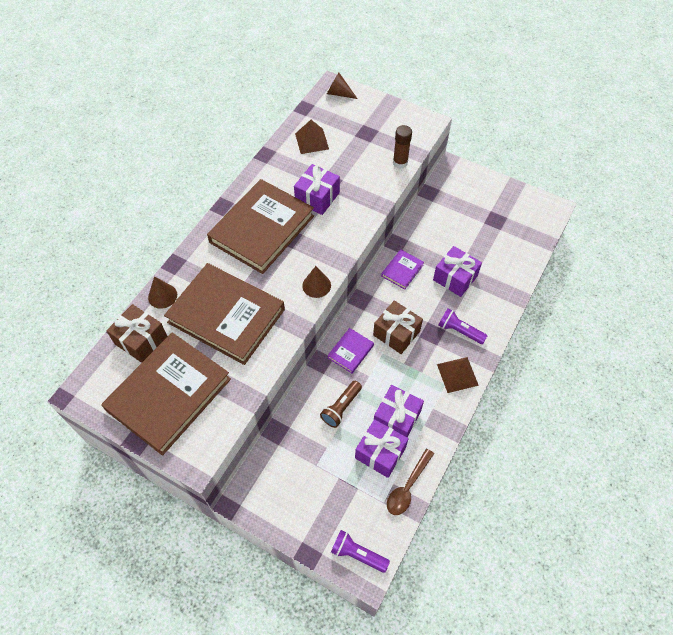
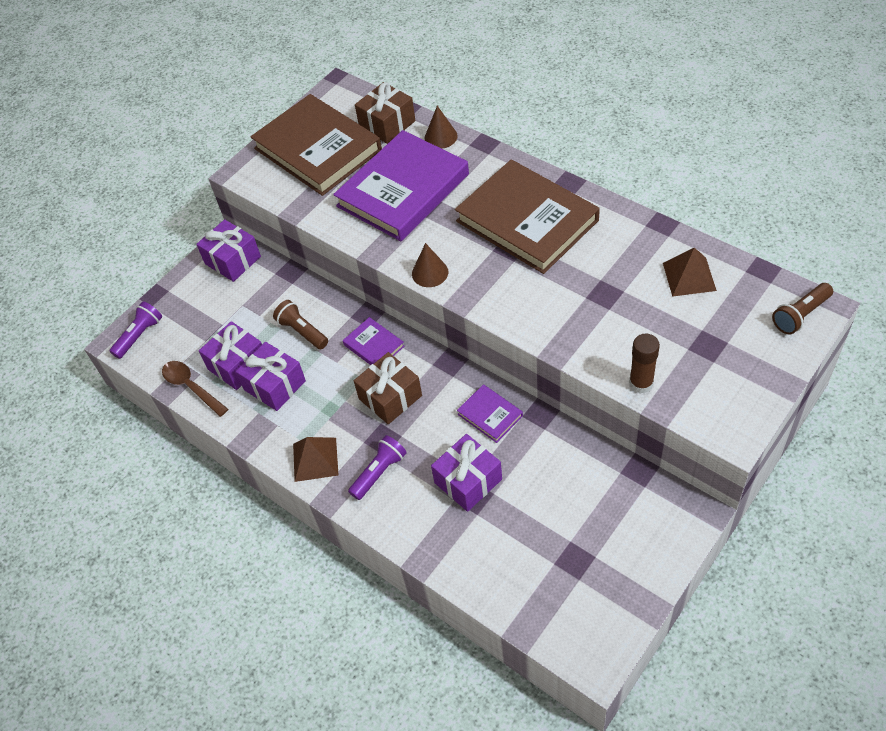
camera: 105 degrees right, 5 degrees down
(226, 316) = (403, 190): brown book -> purple book
(317, 197) = (577, 279): purple gift -> purple gift (233, 260)
(339, 93) = (800, 315): brown cone -> brown flashlight

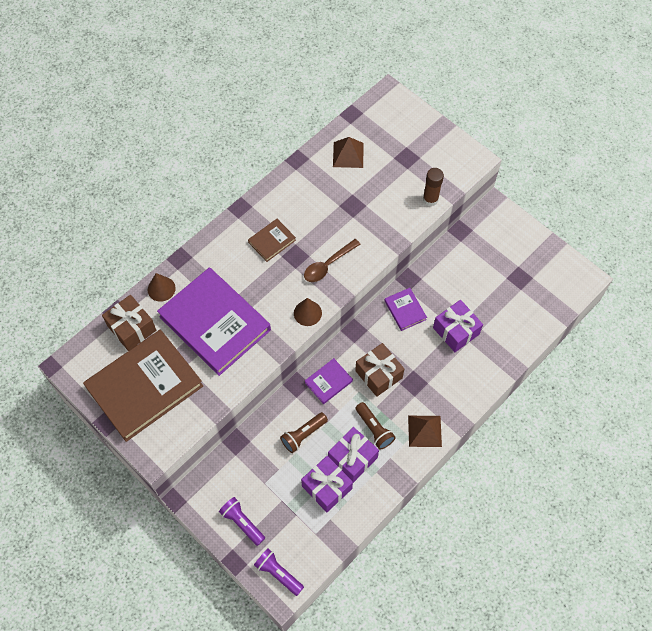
camera: 90 degrees left, 10 degrees up
(191, 387) = (342, 526): brown spoon -> brown spoon (328, 265)
(233, 260) = (211, 491): purple gift -> none
(379, 472) = (441, 387): purple flashlight -> purple flashlight (242, 522)
(490, 415) = (405, 310): purple book -> purple book turned 75 degrees counterclockwise
(527, 220) = (272, 241): brown book -> brown book, size x0.44
(800, 315) = (392, 105): brown flashlight -> brown flashlight (374, 429)

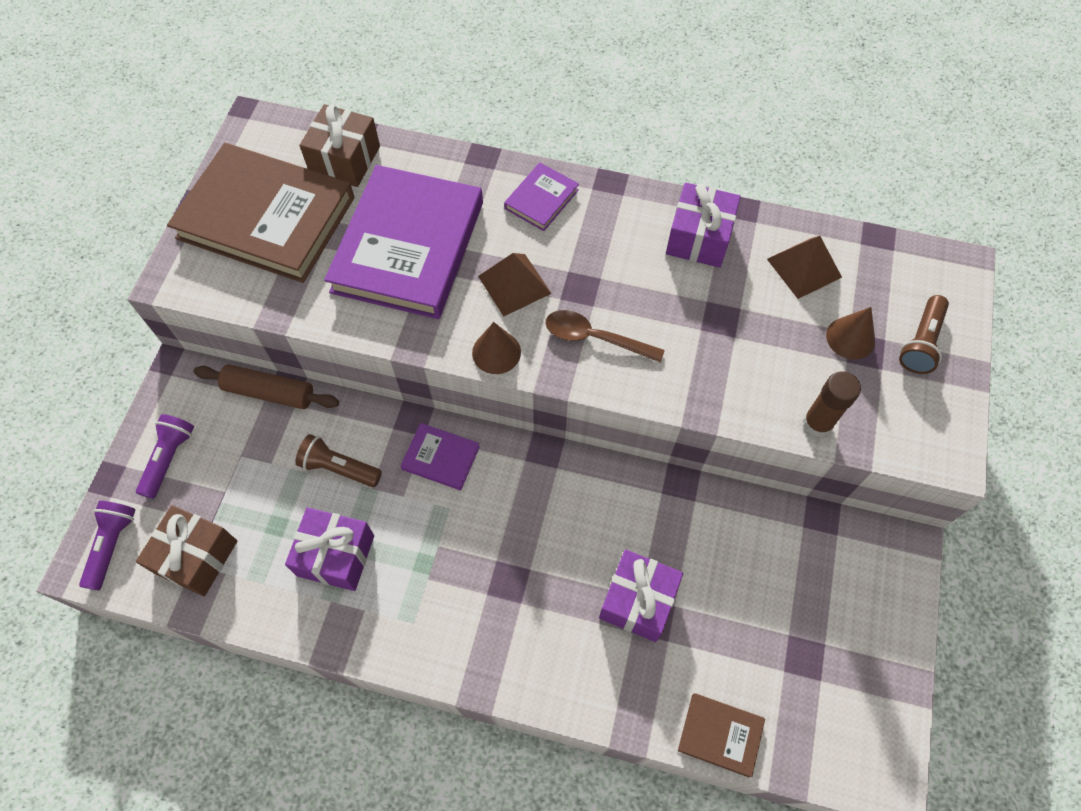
camera: 60 degrees right, 0 degrees up
(161, 289) = (423, 160): brown cone -> brown cone (850, 338)
(233, 451) = (269, 392): none -> brown rolling pin
(272, 241) = (584, 247): brown book -> brown book (720, 735)
(327, 487) = (272, 543): purple gift -> purple gift (699, 238)
(374, 429) = (399, 562): brown flashlight -> brown flashlight (920, 342)
(378, 374) = (493, 522): brown gift -> brown gift (196, 557)
(405, 310) = (624, 504): purple book -> purple book (541, 199)
(424, 431) = (436, 640): brown pyramid -> brown pyramid (514, 284)

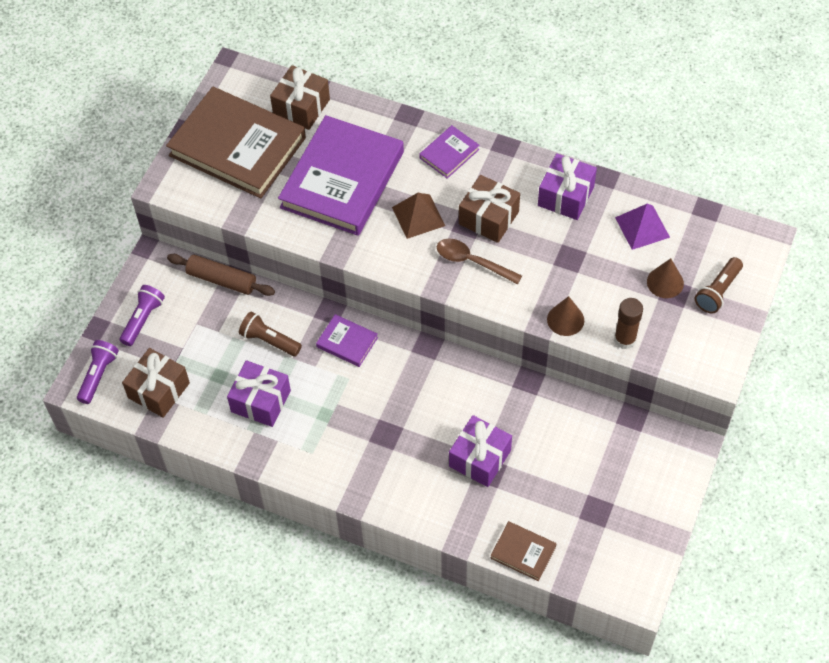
camera: 10 degrees right, 5 degrees down
(496, 352) = (397, 264): brown cone -> brown cone (565, 319)
(606, 277) = (488, 218): none -> brown gift
(804, 268) = (642, 227): brown pyramid -> purple pyramid

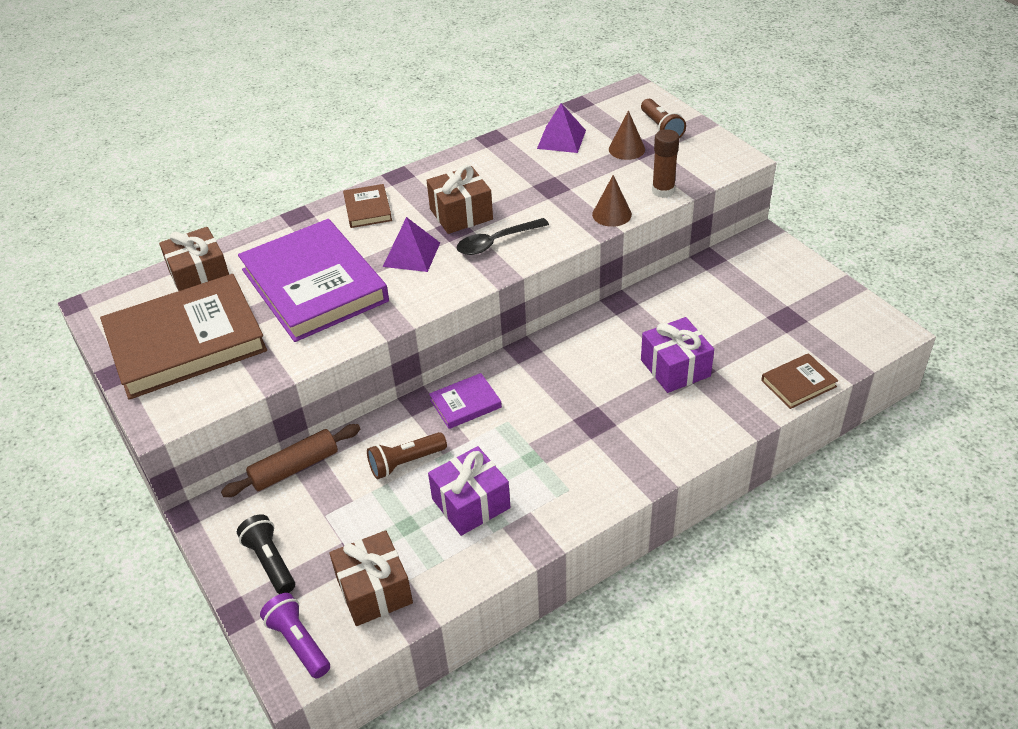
camera: 55 degrees left, 15 degrees down
(143, 319) = (270, 562): purple flashlight -> black flashlight
(418, 216) = (411, 254): brown pyramid -> purple pyramid
(449, 154) = (367, 209): purple book -> brown book
(472, 261) = (496, 242): brown spoon -> black spoon
(566, 196) = (487, 164): purple gift -> none

